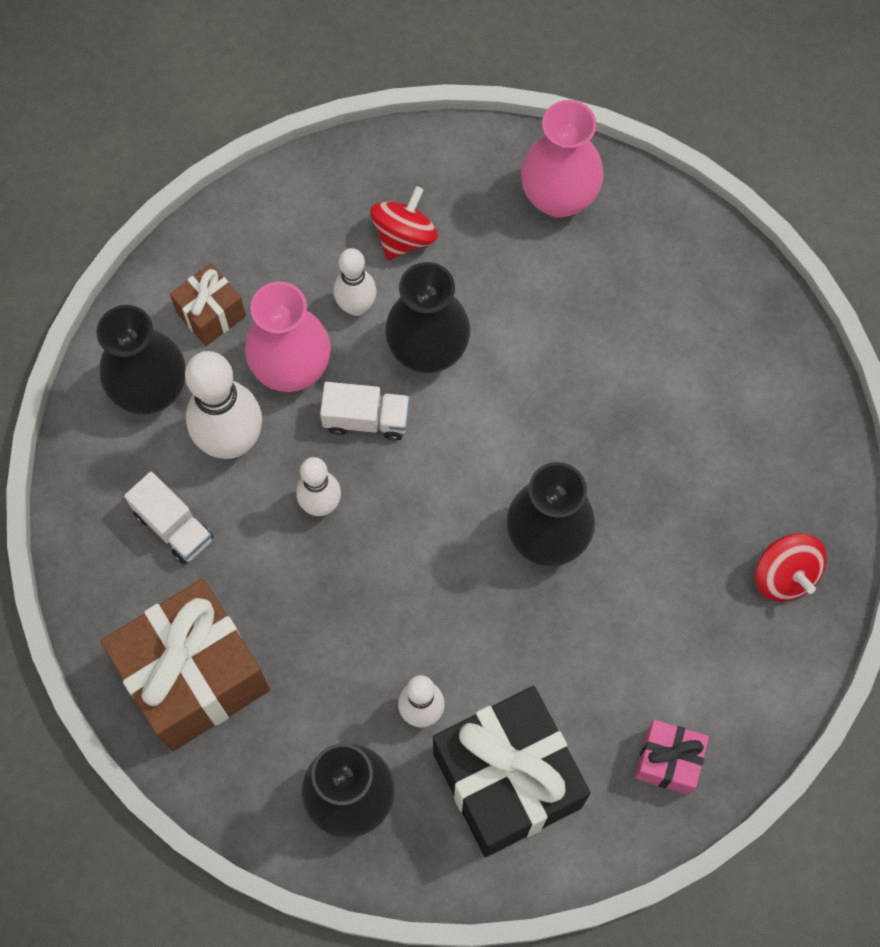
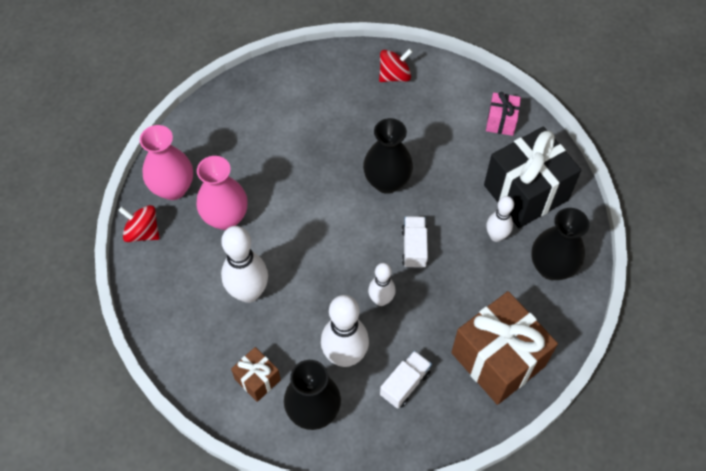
camera: 95 degrees left, 10 degrees down
(292, 368) = (293, 326): pink vase -> pink vase (226, 218)
(356, 306) = (249, 292): white bowling pin -> white bowling pin, size x1.69
(366, 419) = (324, 280): white truck -> white truck (414, 248)
(404, 236) = (200, 270): red spinning top -> red spinning top (143, 232)
(428, 350) = (276, 250): black vase -> none

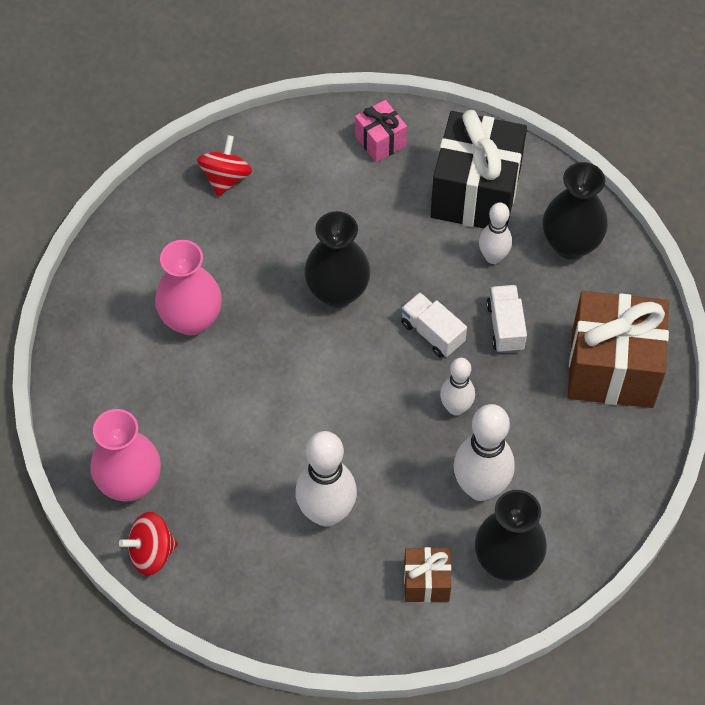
camera: 45 degrees left, 0 degrees up
(226, 218) = (219, 464): pink vase -> pink vase (191, 319)
(405, 384) = (559, 463): white truck -> white truck (505, 327)

